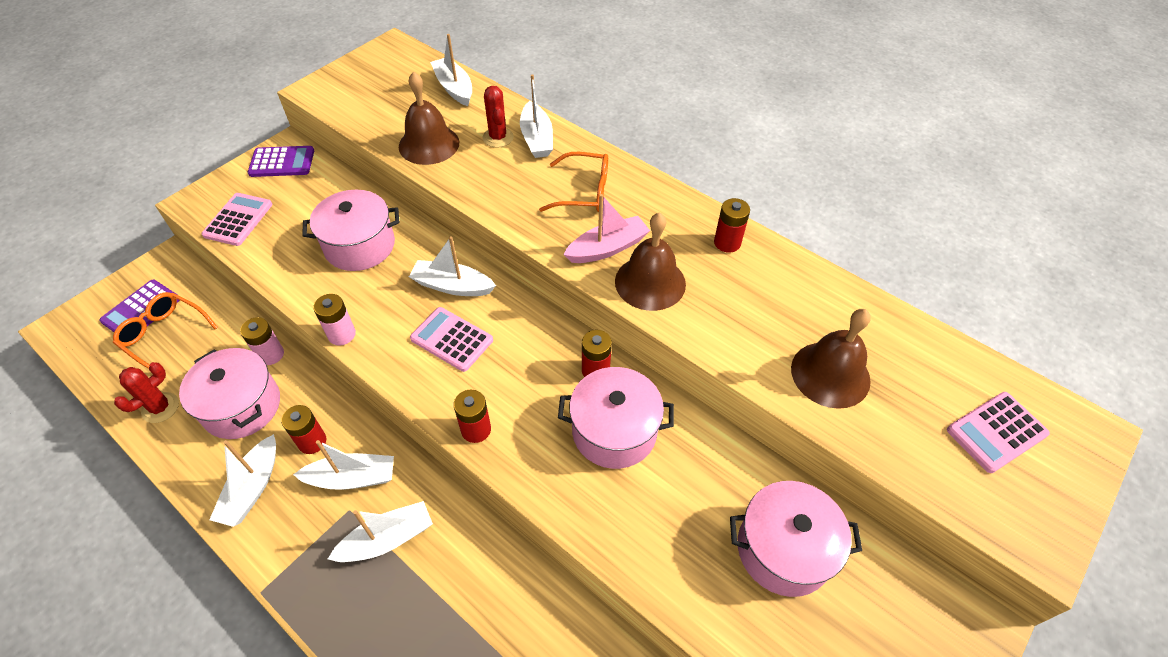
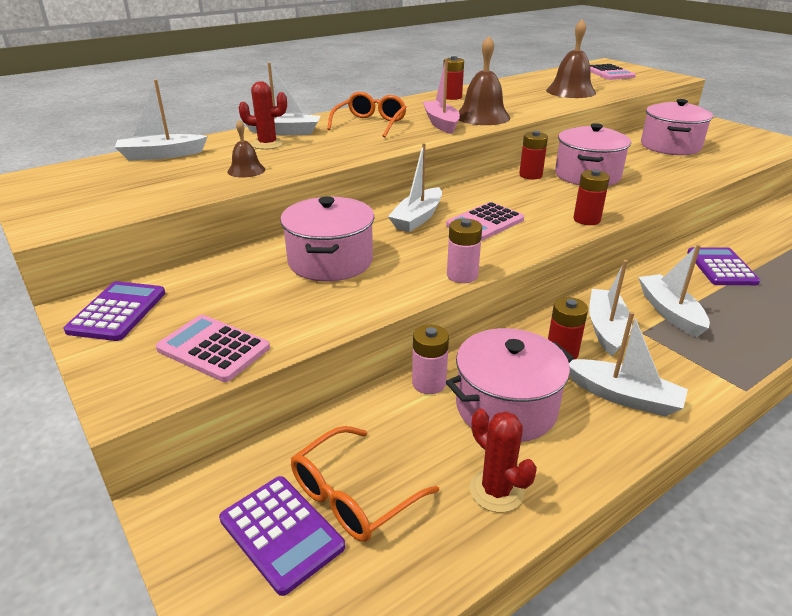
camera: 75 degrees left, 20 degrees down
(429, 144) = (246, 170): brown bell -> brown bell, size x0.54
(497, 612) = (721, 267): none -> purple calculator

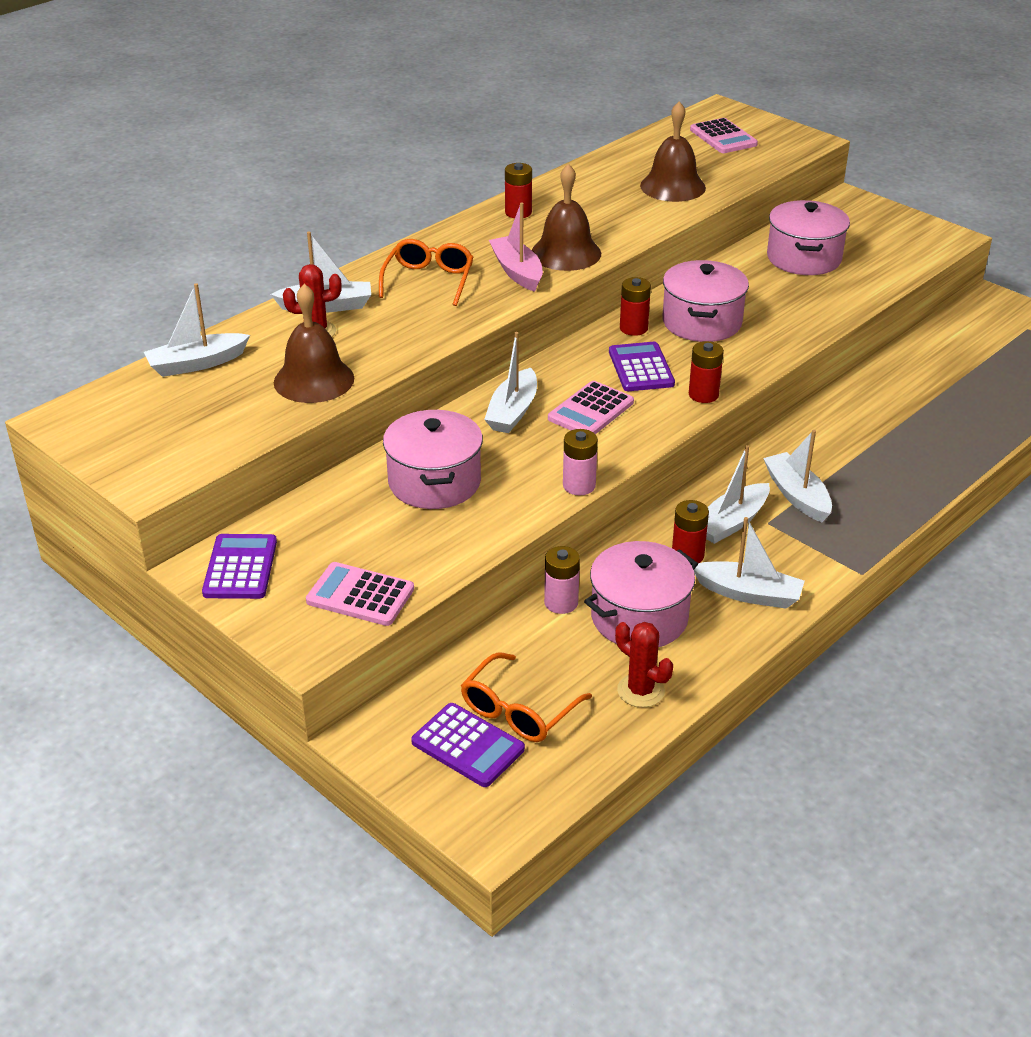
camera: 10 degrees left, 5 degrees up
(246, 170) = (314, 380): brown bell -> brown bell, size x1.85
(606, 329) = (731, 523): white boat -> white boat turned 135 degrees counterclockwise
(721, 267) = (856, 431): purple calculator -> purple calculator (641, 368)

